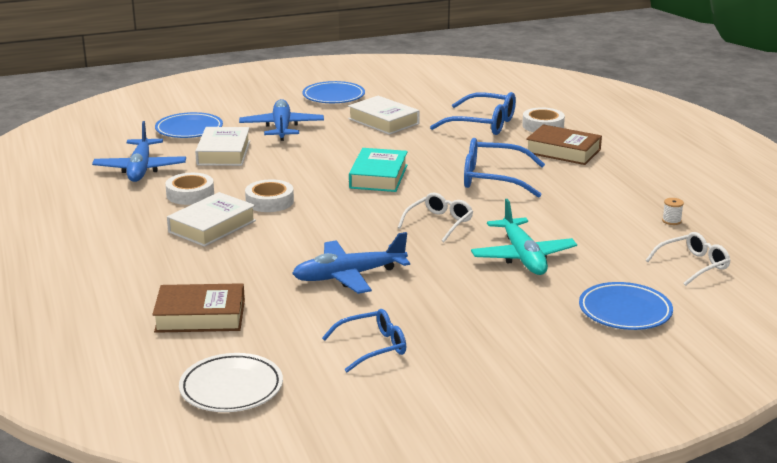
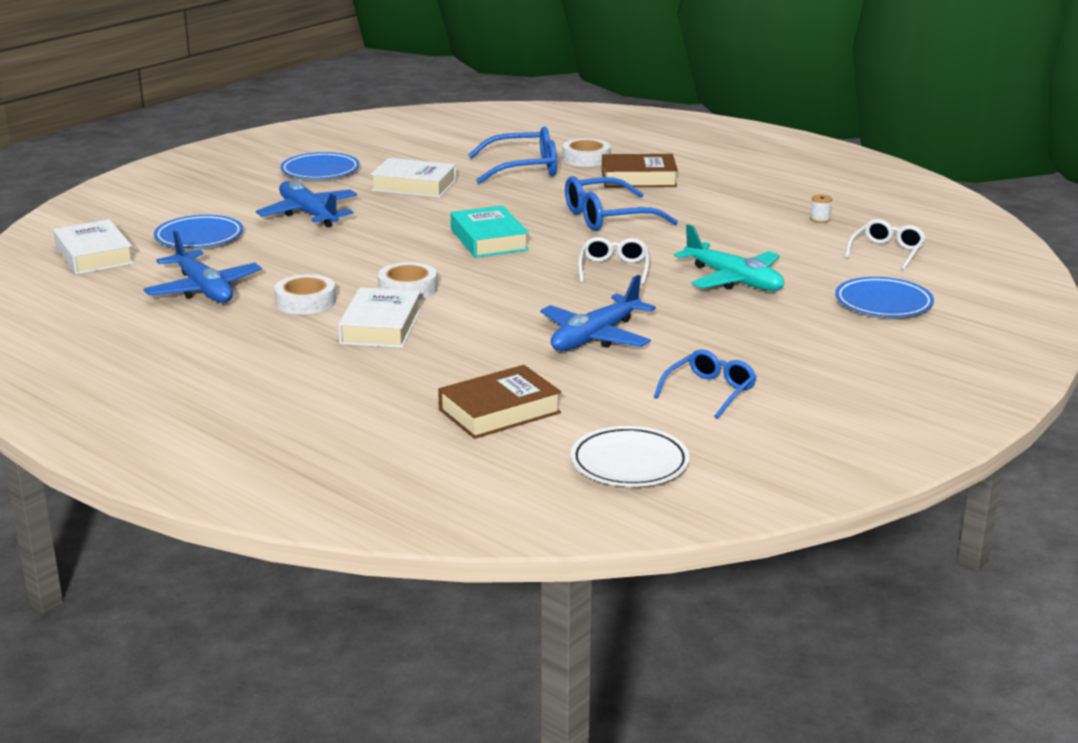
camera: 30 degrees left, 0 degrees up
(224, 153) = (279, 252): white book -> white book (94, 255)

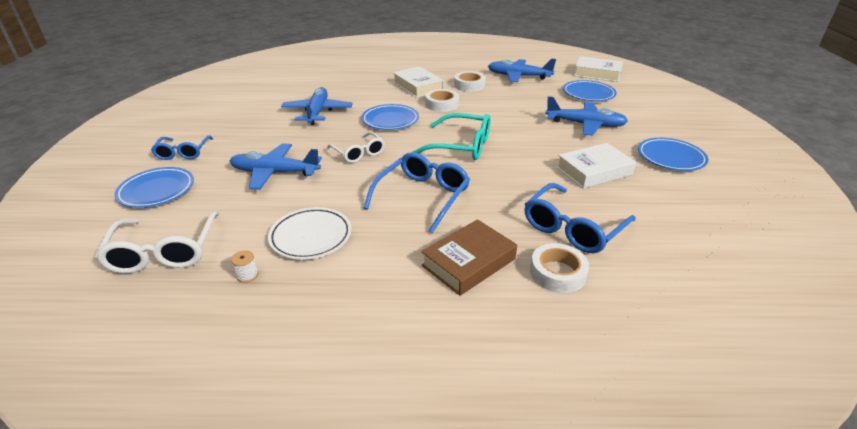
camera: 140 degrees right, 10 degrees up
(489, 240) = (461, 146): turquoise book -> turquoise glasses
(499, 411) = (318, 76): brown book -> none
(515, 291) = (390, 120): none -> blue plate
(629, 463) = (249, 76): white plate -> white plate (311, 237)
(709, 392) = (237, 106): blue glasses -> blue glasses (183, 152)
(734, 280) = (275, 173): turquoise plane -> blue plane
(887, 252) = (164, 251): white glasses -> white glasses, size x1.54

